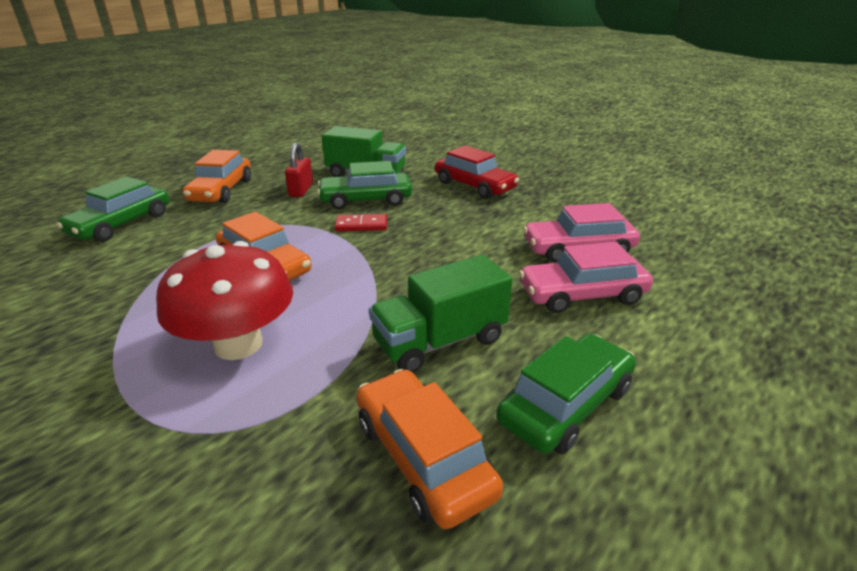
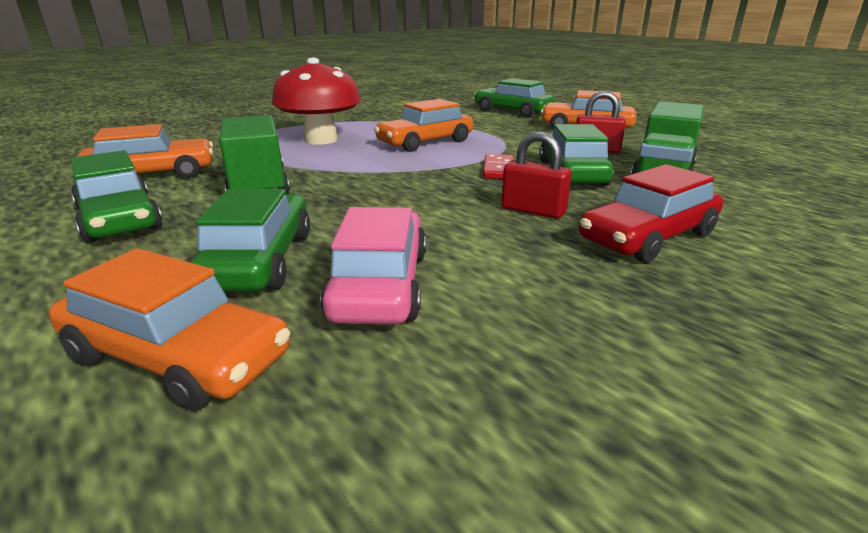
camera: 100 degrees right, 5 degrees down
(449, 212) = (533, 210): none -> red padlock
(582, 294) = (260, 260): pink car -> green car
(687, 290) = (176, 357): none -> orange car

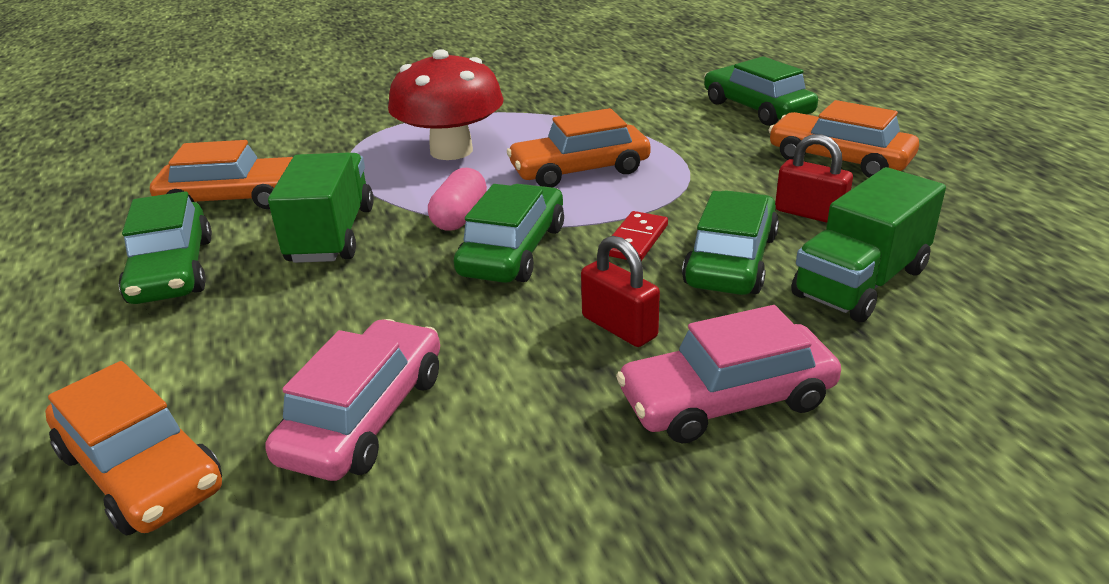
camera: 20 degrees right, 5 degrees up
(260, 260) = (271, 357): green car -> green car (513, 250)
(357, 169) = (460, 217): none -> pink capsule
(648, 237) = (726, 400): red car -> pink car

